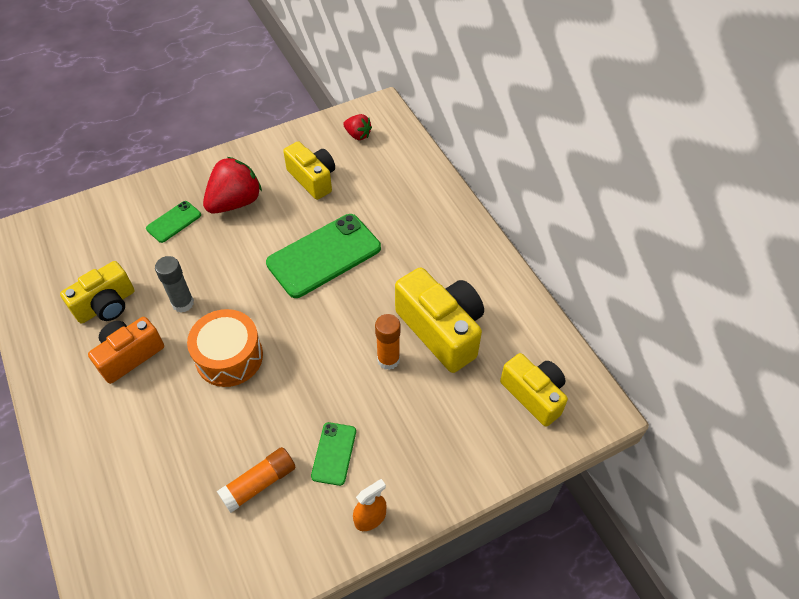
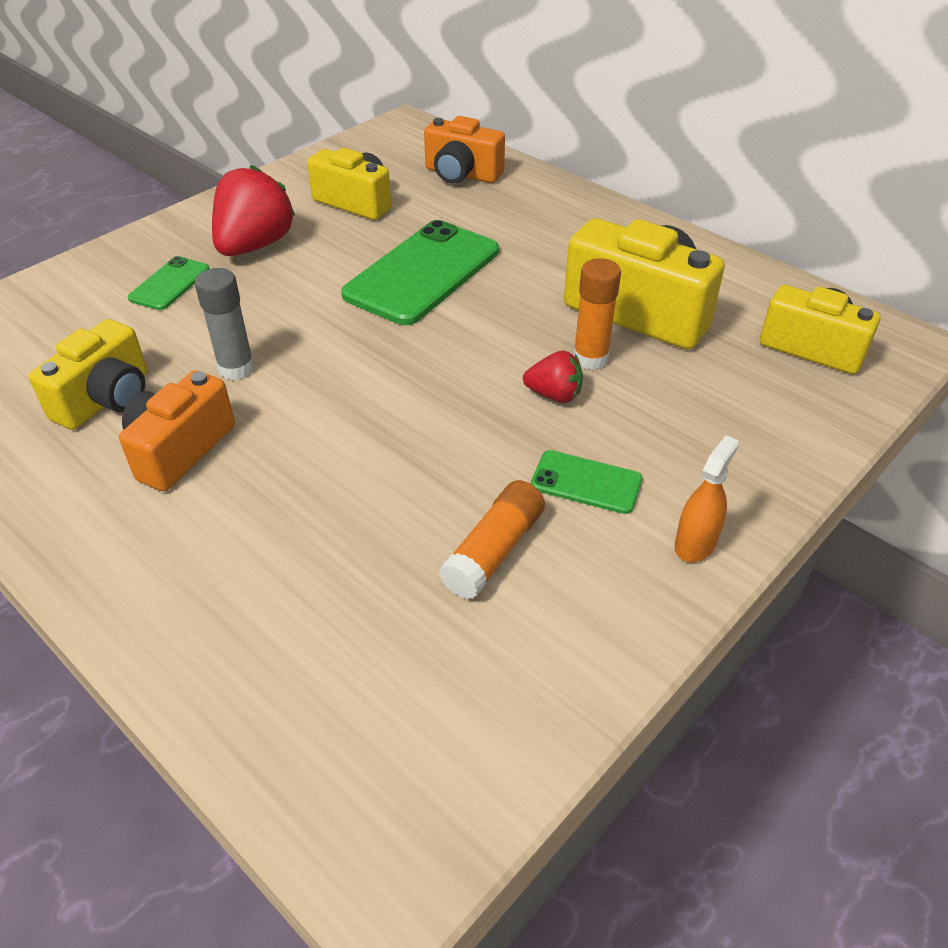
camera: 20 degrees left, 10 degrees down
(229, 357) = (348, 412): orange drum -> none
(334, 453) = (586, 482): green phone -> green phone turned 60 degrees counterclockwise
(358, 135) = (391, 152): red strawberry -> red strawberry (554, 395)
(393, 170) = (461, 174): none -> orange camera

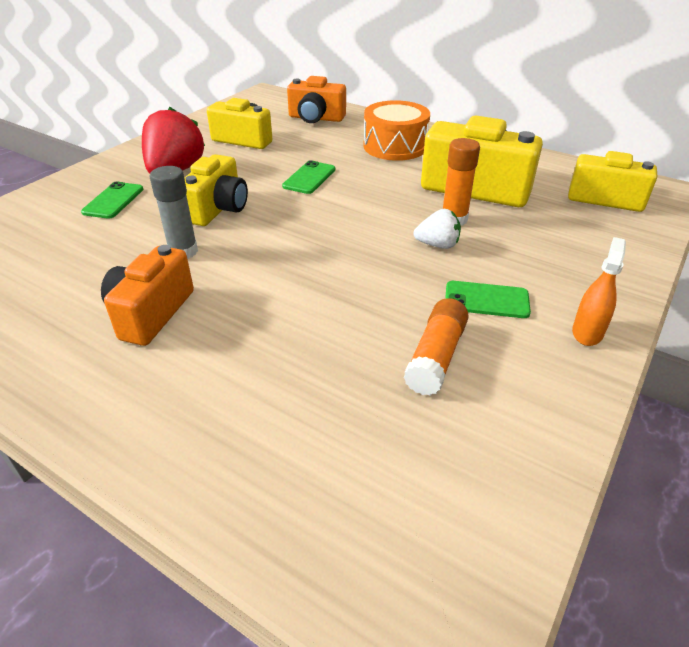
camera: 10 degrees left, 5 degrees down
(106, 399) = (78, 283): yellow camera -> yellow camera (218, 209)
(423, 273) = (309, 178): green phone -> green phone, size x0.49
(554, 232) = (395, 146): none -> orange drum
(554, 395) = (437, 245): red strawberry -> white strawberry

